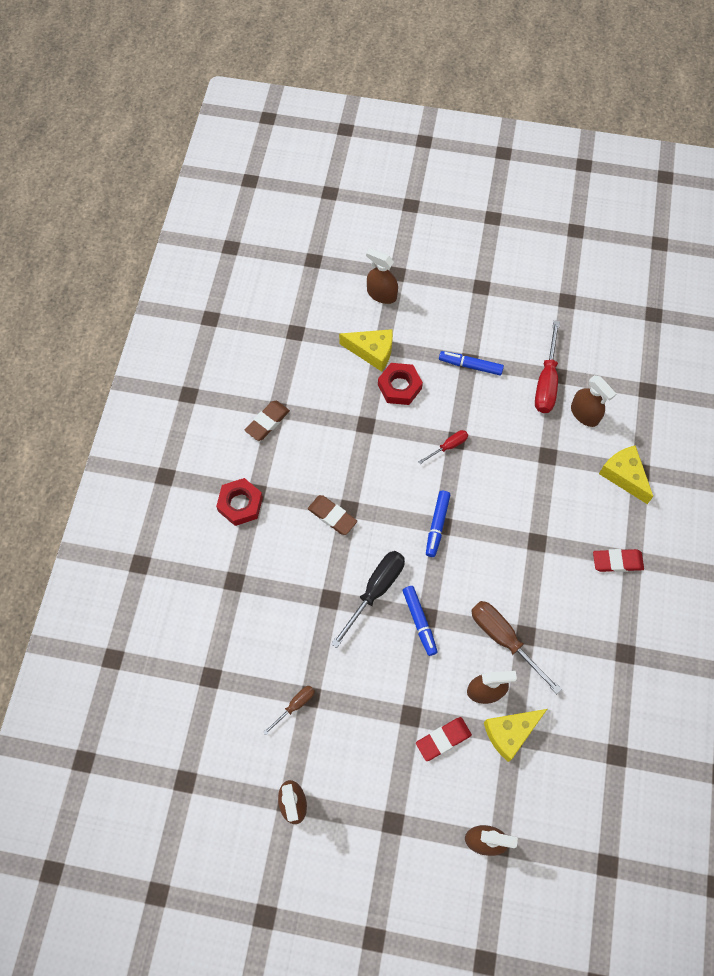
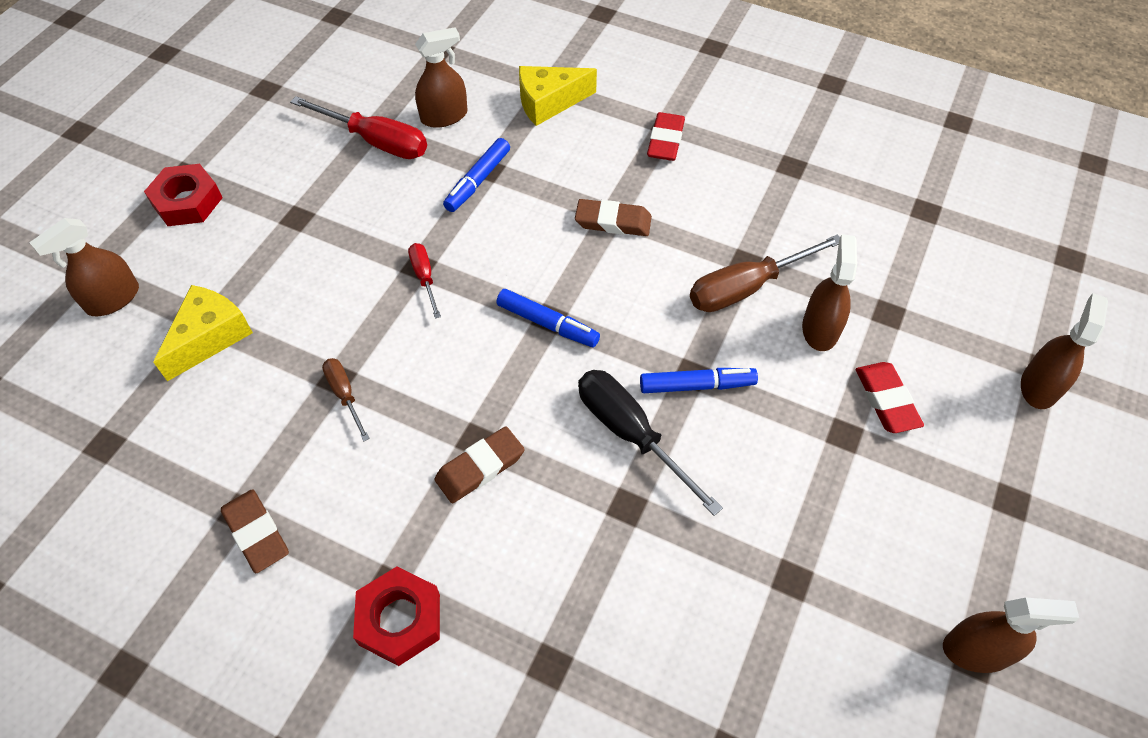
camera: 75 degrees left, 10 degrees down
(295, 706) = (805, 608): brown screwdriver -> brown screwdriver (344, 395)
(399, 387) = (293, 315): red nut -> red nut (187, 201)
(470, 365) = (305, 218): blue marker -> blue marker (477, 181)
(510, 732) = (884, 316): yellow cheese -> none
(530, 544) = (613, 221): none -> brown eraser

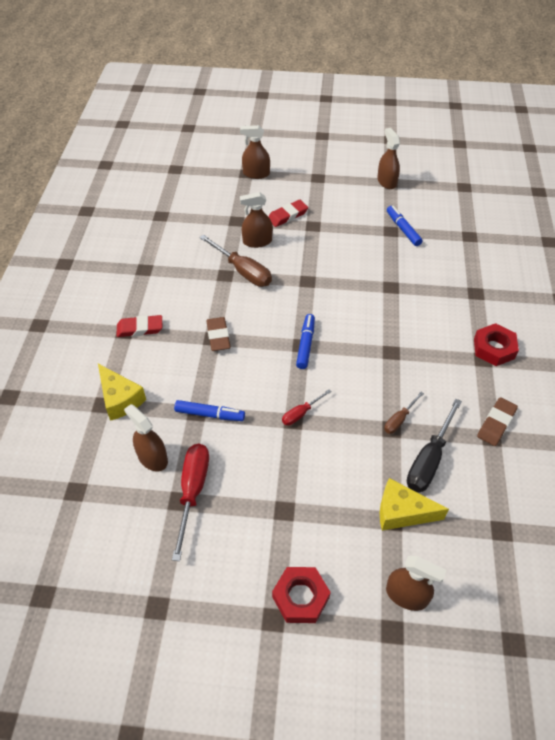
camera: 110 degrees left, 5 degrees down
(480, 467) = (405, 345): brown eraser -> none
(631, 434) = (353, 294): black screwdriver -> black screwdriver (429, 459)
(697, 385) = (313, 277): blue marker -> blue marker (403, 229)

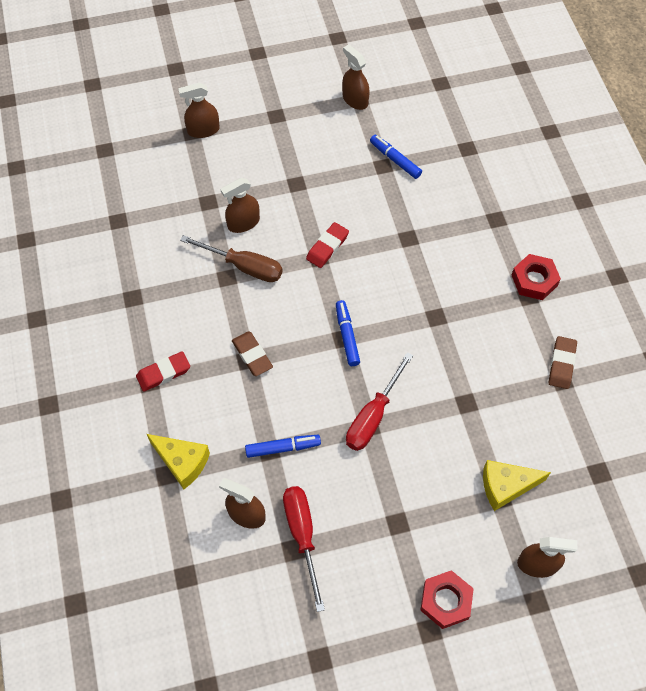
camera: 20 degrees left, 10 degrees up
(287, 215) = (263, 178): red eraser -> red eraser (327, 247)
(301, 413) = (373, 416): red screwdriver -> red screwdriver, size x1.84
(399, 420) = (470, 390): brown screwdriver -> none
(429, 459) = (512, 424): black screwdriver -> none

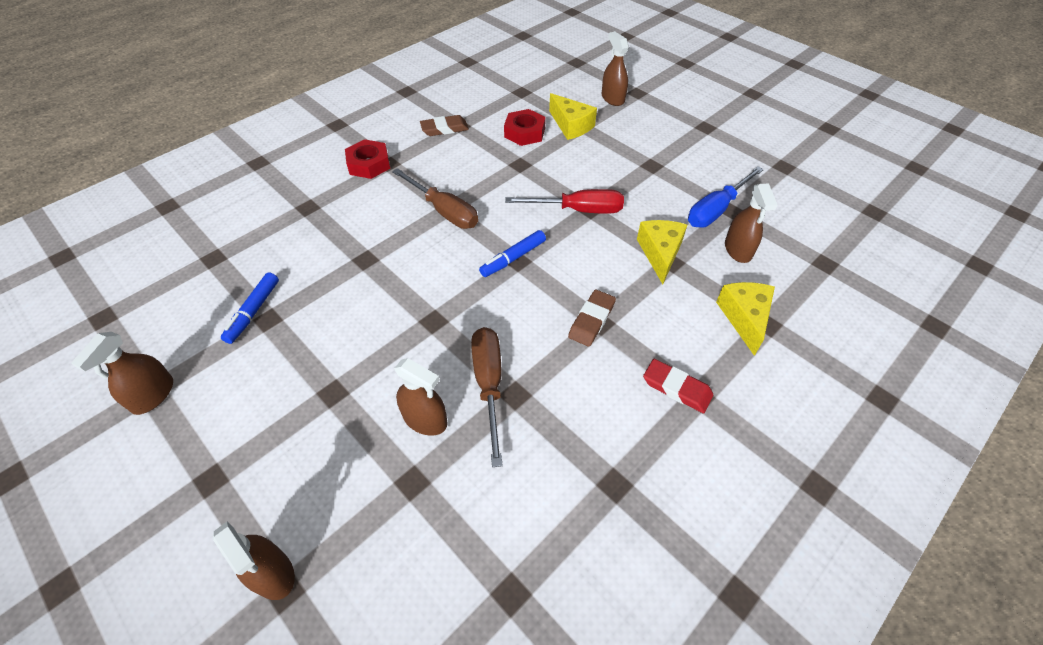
camera: 120 degrees left, 10 degrees down
(283, 448) = (660, 253): blue marker -> yellow cheese
(302, 536) = (716, 210): red screwdriver -> blue screwdriver
(327, 247) = (414, 319): red eraser -> none
(434, 312) = (444, 211): none -> brown screwdriver
(445, 601) = (679, 126): red nut -> red nut (524, 132)

